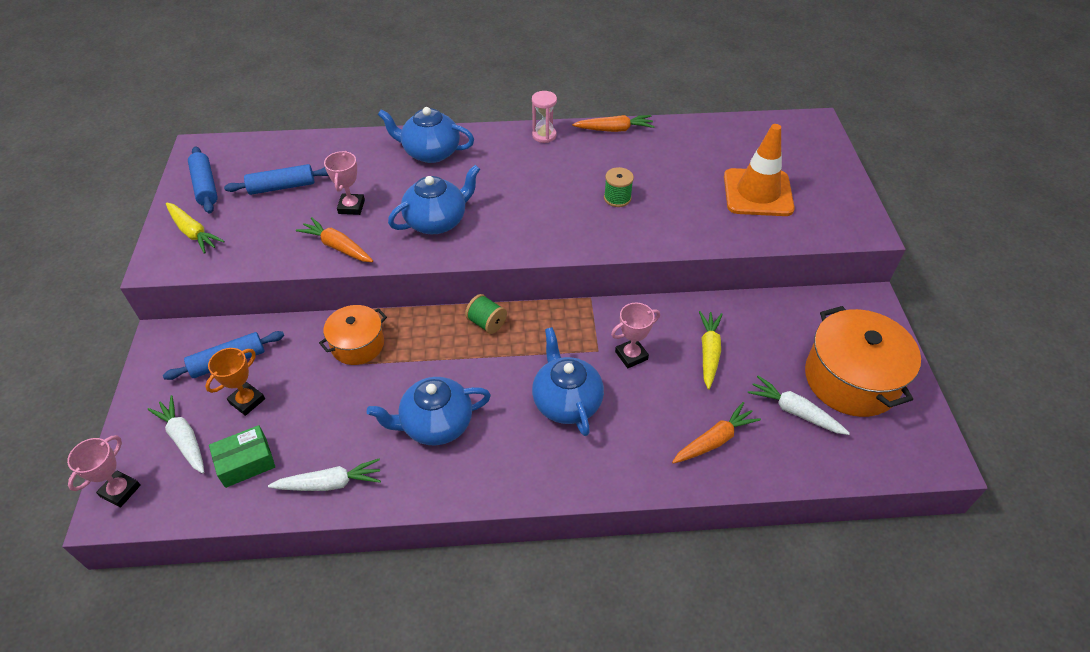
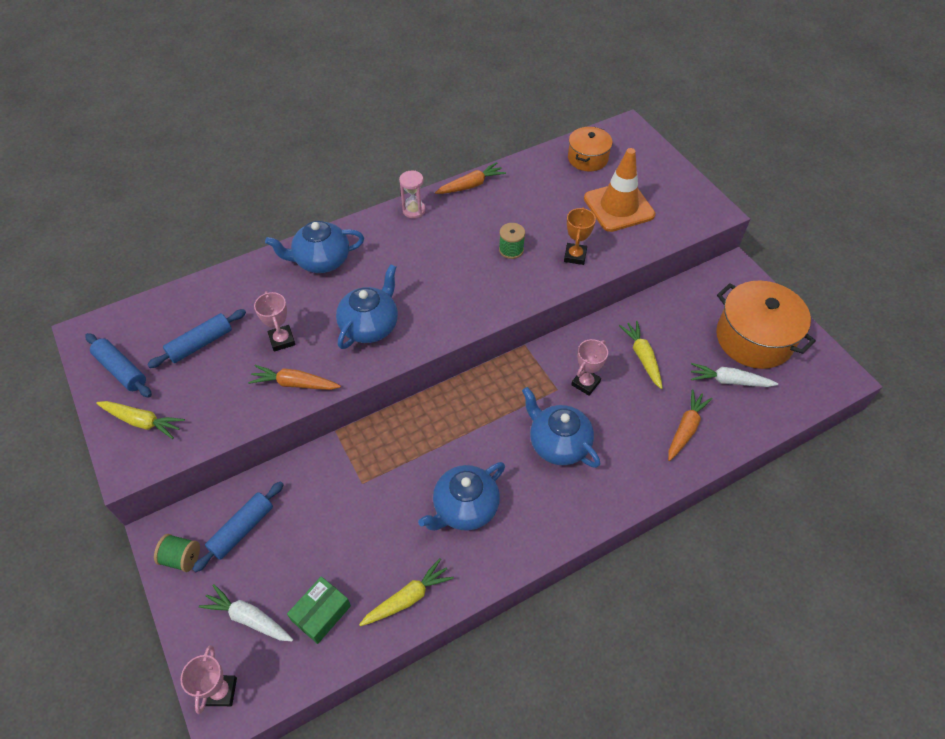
camera: 25 degrees left, 5 degrees up
(247, 401) = (285, 558): orange trophy -> orange trophy (575, 256)
(330, 483) = (408, 598): white carrot -> yellow carrot
(357, 344) = (352, 465): orange pot -> orange pot (587, 158)
(487, 323) = (453, 401): green spool -> green spool (182, 558)

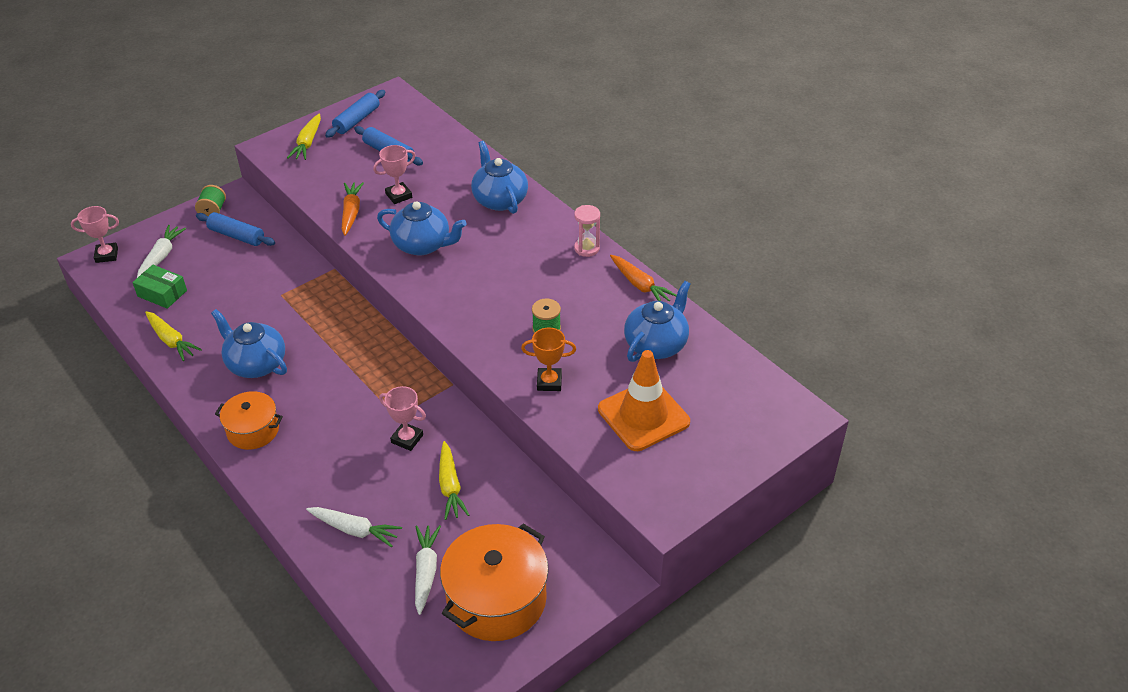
camera: 80 degrees right, 10 degrees down
(558, 443) = (329, 423): blue teapot -> blue teapot (656, 344)
(587, 158) = (724, 380): orange pot -> orange pot (253, 430)
(642, 357) = (450, 486): yellow carrot -> yellow carrot turned 105 degrees clockwise
(686, 428) = (355, 530): orange carrot -> white carrot

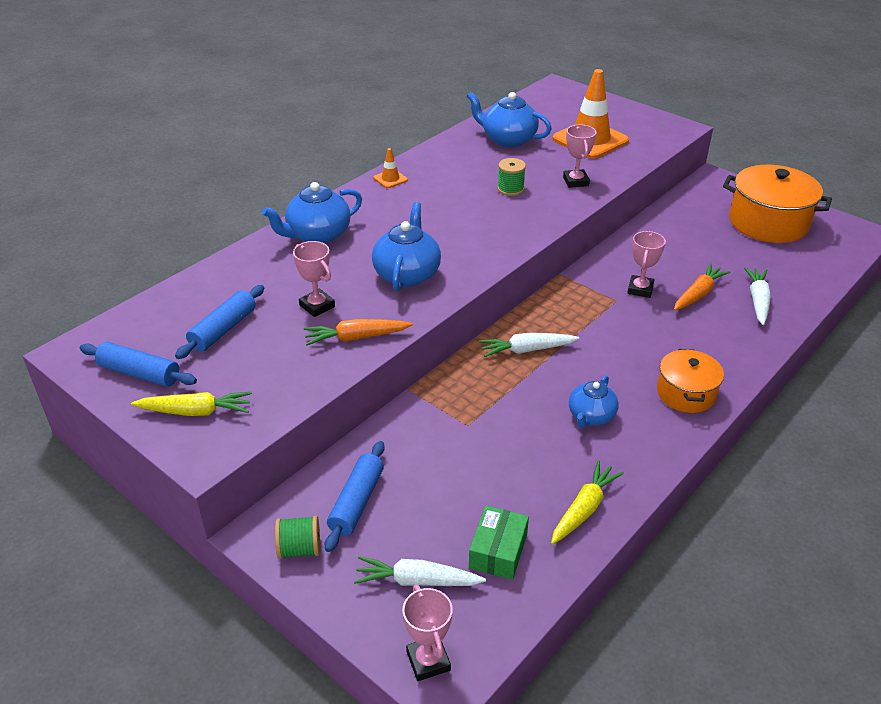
camera: 100 degrees left, 5 degrees down
(256, 364) = (591, 416): blue teapot -> blue teapot, size x0.65
(426, 571) = (769, 257): white carrot -> white carrot (527, 350)
(450, 486) = (679, 258): yellow carrot -> none
(549, 382) = (575, 181): orange trophy -> pink trophy
(586, 248) = (390, 179): pink hourglass -> orange traffic cone
(640, 285) = (436, 150): orange carrot -> orange carrot (698, 294)

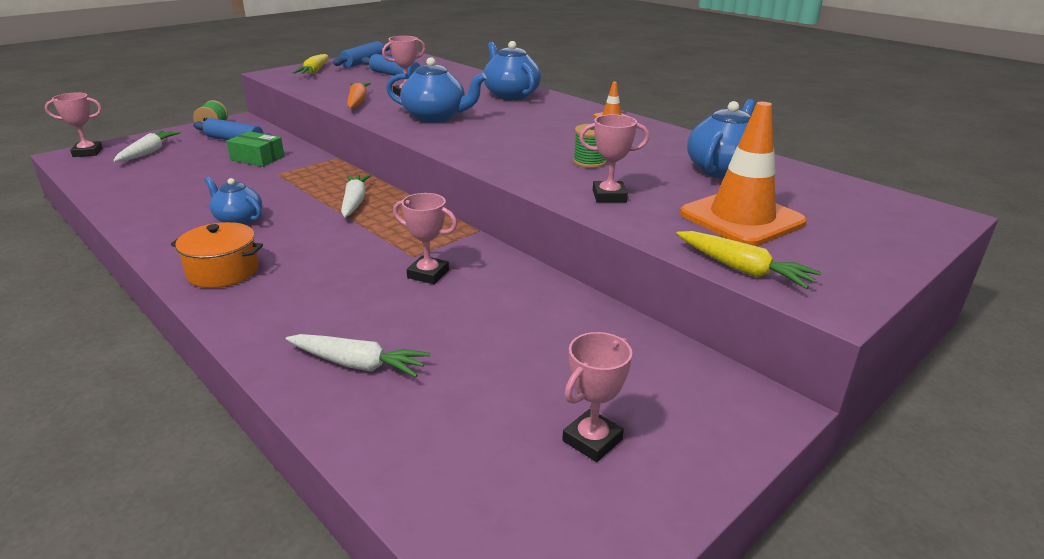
camera: 95 degrees right, 10 degrees down
(498, 551) = (140, 174): green box -> green box (257, 158)
(584, 509) = (139, 205): yellow carrot -> yellow carrot (742, 269)
(698, 294) = (398, 315): orange carrot -> none
(768, 223) = (592, 440): orange pot -> pink trophy

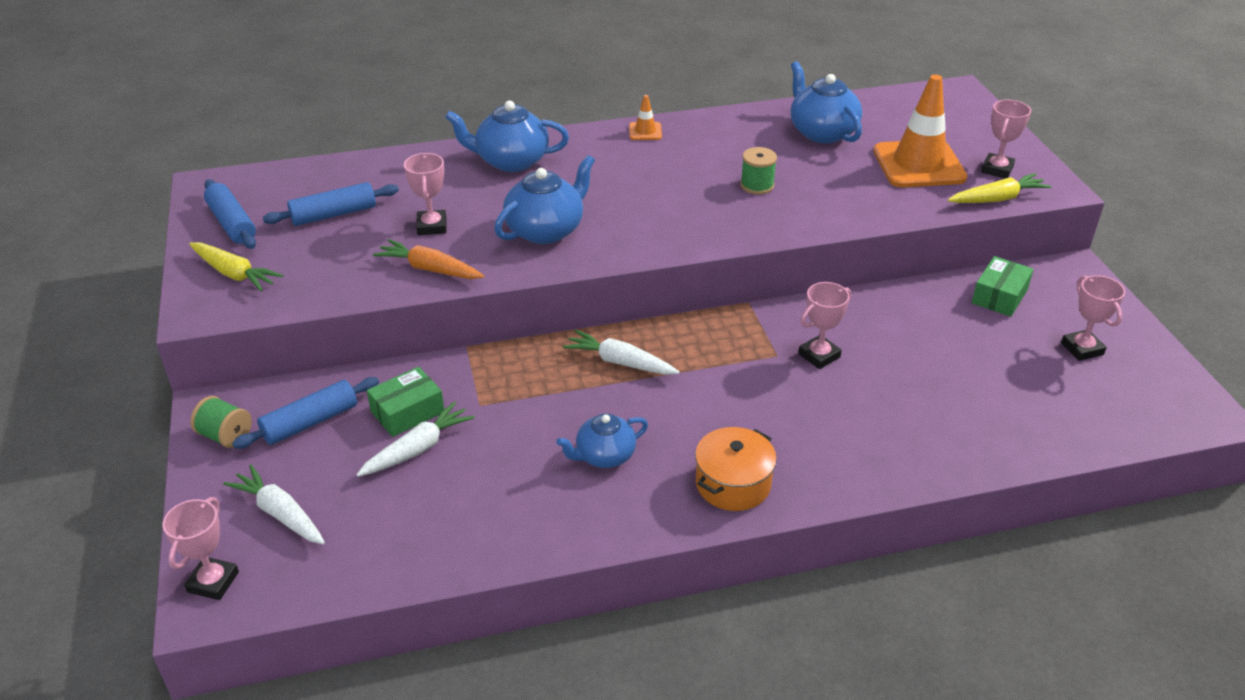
camera: 60 degrees left, 10 degrees up
(358, 364) = (948, 429): white carrot -> white carrot (418, 449)
(609, 196) = (841, 204): pink trophy -> pink trophy (997, 169)
(636, 357) = (999, 296): none -> green box

